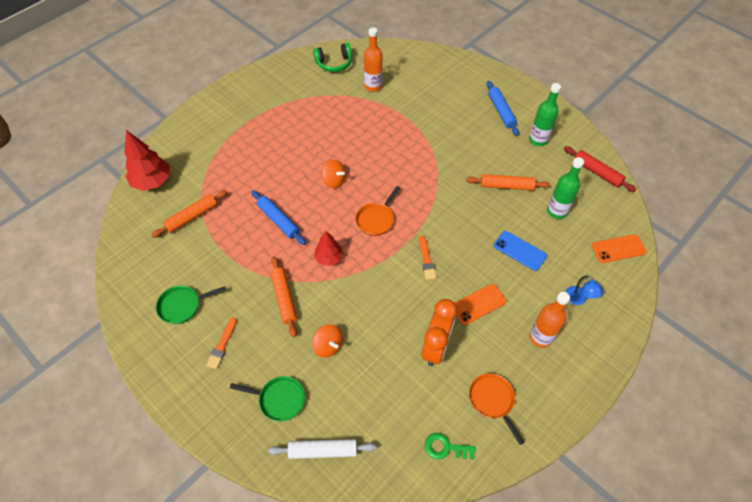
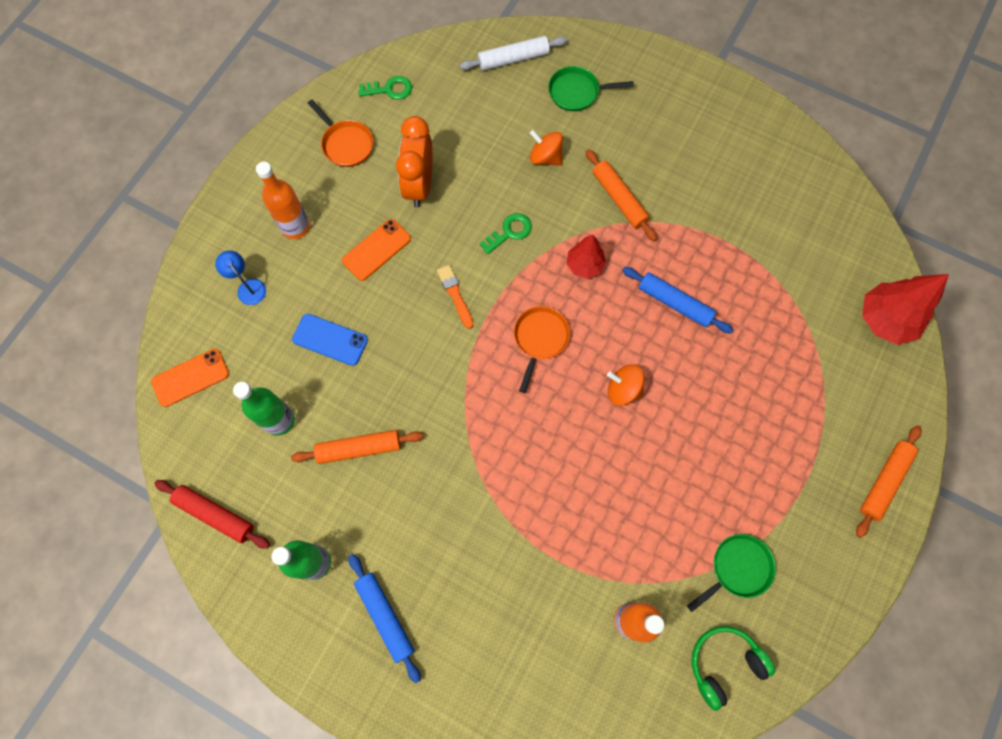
camera: 165 degrees right, 15 degrees up
(182, 306) = (736, 161): green pan -> green pan (737, 569)
(192, 217) = (795, 279): orange rolling pin -> orange rolling pin (884, 482)
(222, 345) = (665, 130): orange brush -> none
(375, 293) = (509, 232): none -> green key

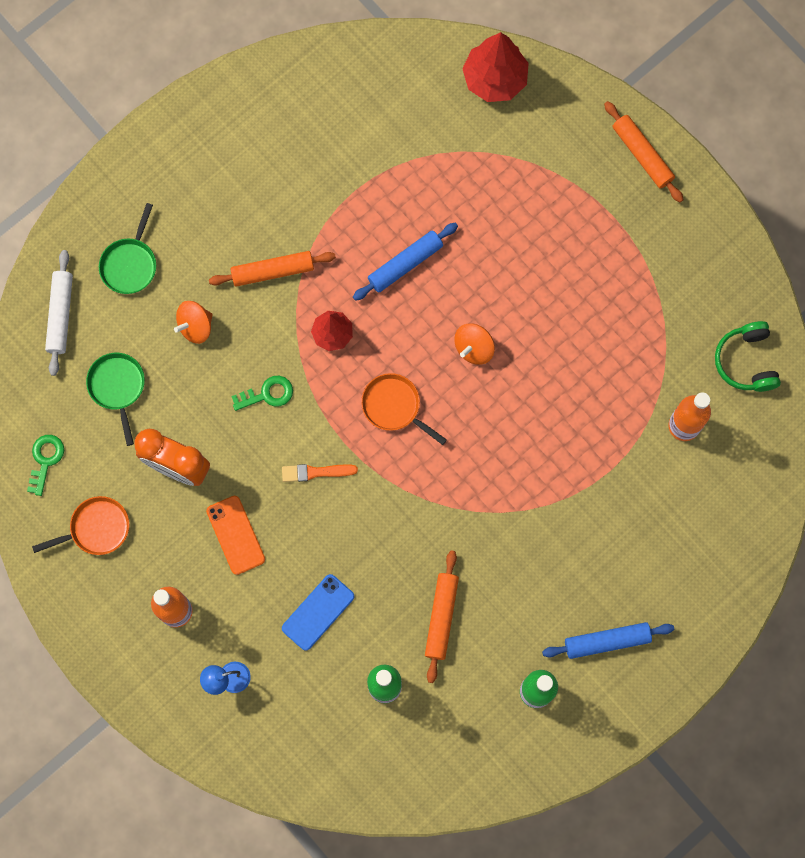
camera: 70 degrees left, 5 degrees up
(190, 377) = (307, 764): orange phone -> none
(215, 515) = (457, 774): red rolling pin -> none
(509, 232) = (267, 394): green key -> green key turned 90 degrees clockwise
(737, 569) = (672, 315): green pan -> green pan (117, 387)

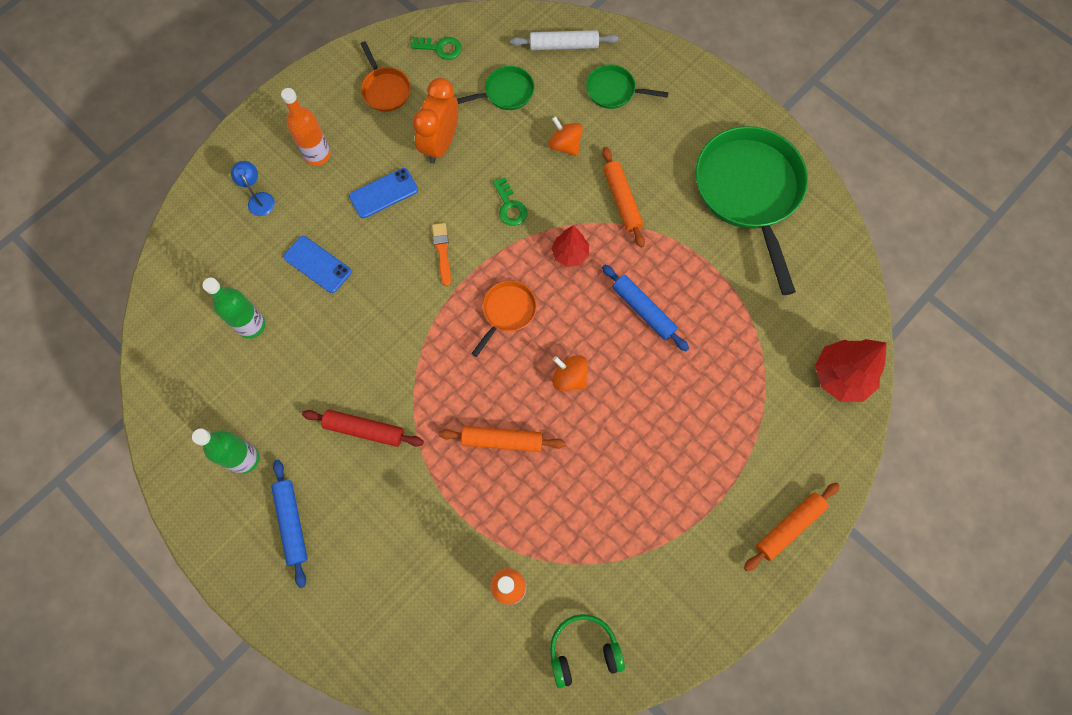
camera: 85 degrees right, 5 degrees down
(235, 535) = (383, 193): orange phone -> blue phone
(277, 135) = (749, 192): none -> green pan
(441, 617) = (314, 368): orange rolling pin -> orange rolling pin (502, 440)
(514, 564) = (364, 430): none -> red rolling pin

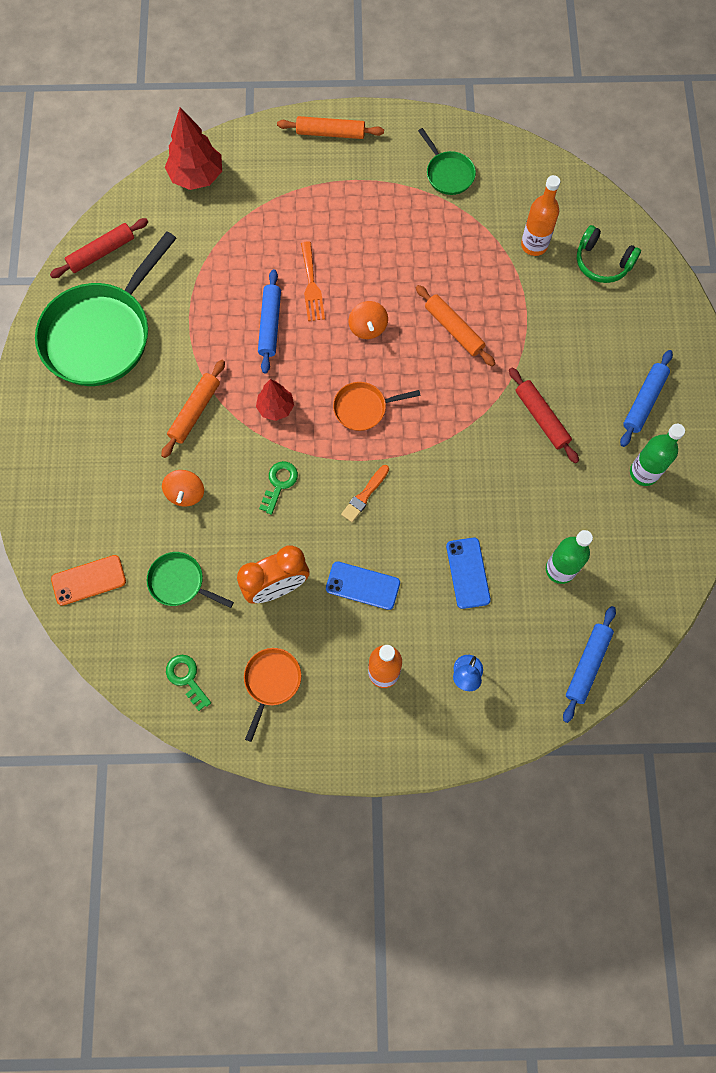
camera: 135 degrees left, 0 degrees up
(178, 277) = (587, 665): none -> blue rolling pin
(564, 45) = (88, 580): white rolling pin -> orange phone
(583, 650) = (522, 178): green headphones -> green headphones (602, 262)
(614, 91) = (98, 502): green pan -> green pan (448, 173)
(649, 371) = (311, 285): none -> orange fork
(827, 248) = (101, 252): none -> red rolling pin

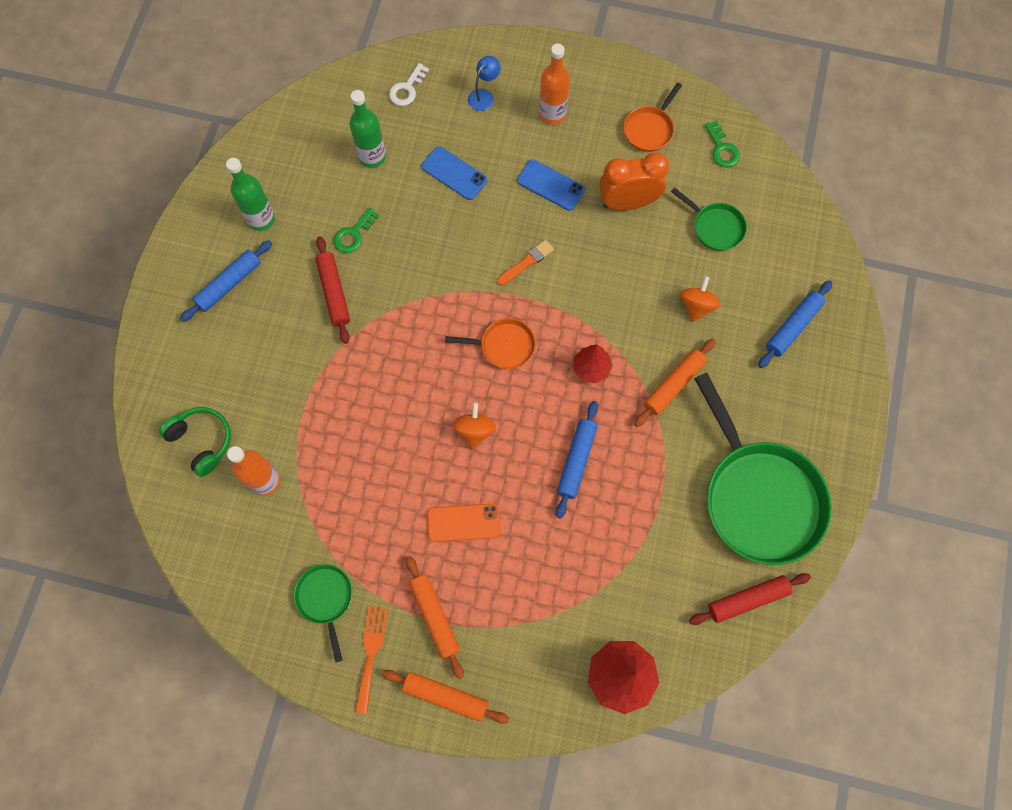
camera: 165 degrees left, 0 degrees up
(88, 580) = (799, 249): orange phone -> orange phone (463, 522)
(102, 334) = (758, 496): green pan -> green pan turned 105 degrees clockwise
(279, 483) = (605, 293): green key -> green key (354, 234)
(311, 285) = (521, 496): orange fork -> orange fork (371, 654)
(454, 329) = (386, 406): orange rolling pin -> orange rolling pin (434, 617)
(468, 573) = (454, 173): blue phone -> blue phone turned 60 degrees counterclockwise
(553, 661) = (407, 89): none -> white key
(587, 665) = (380, 80): blue rolling pin -> blue rolling pin (793, 327)

